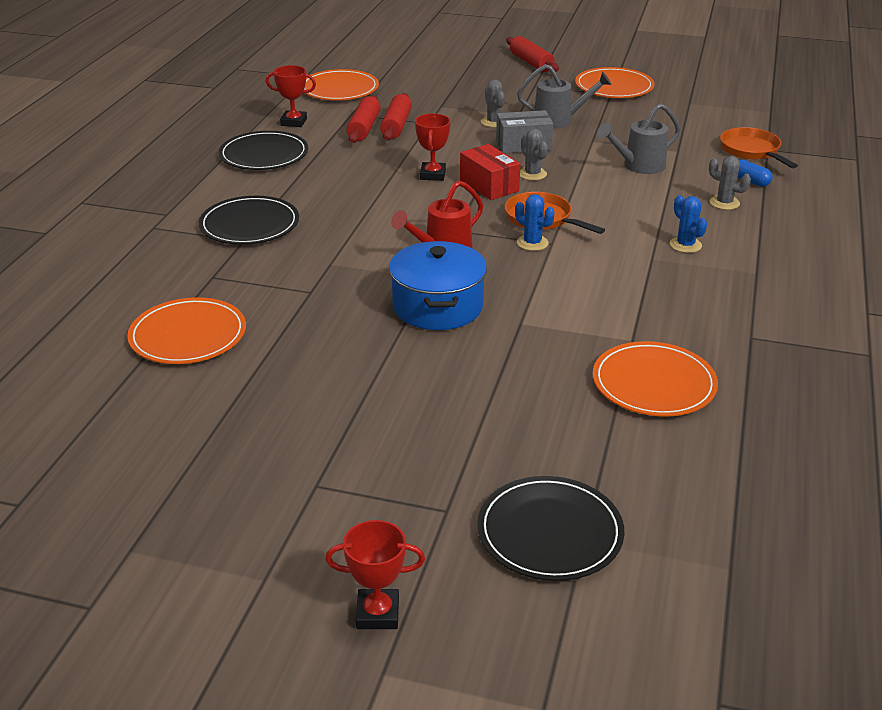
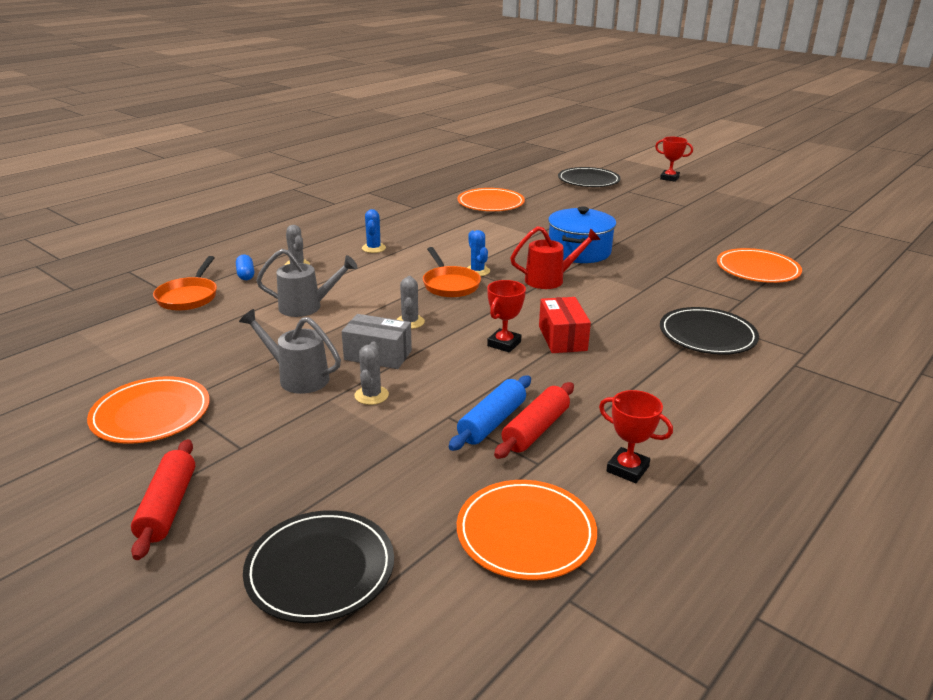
camera: 155 degrees left, 5 degrees down
(264, 155) = (681, 418): black plate -> black plate (320, 569)
(396, 126) = (492, 422): red rolling pin -> blue rolling pin
(489, 185) = (461, 321): red box -> red box (562, 338)

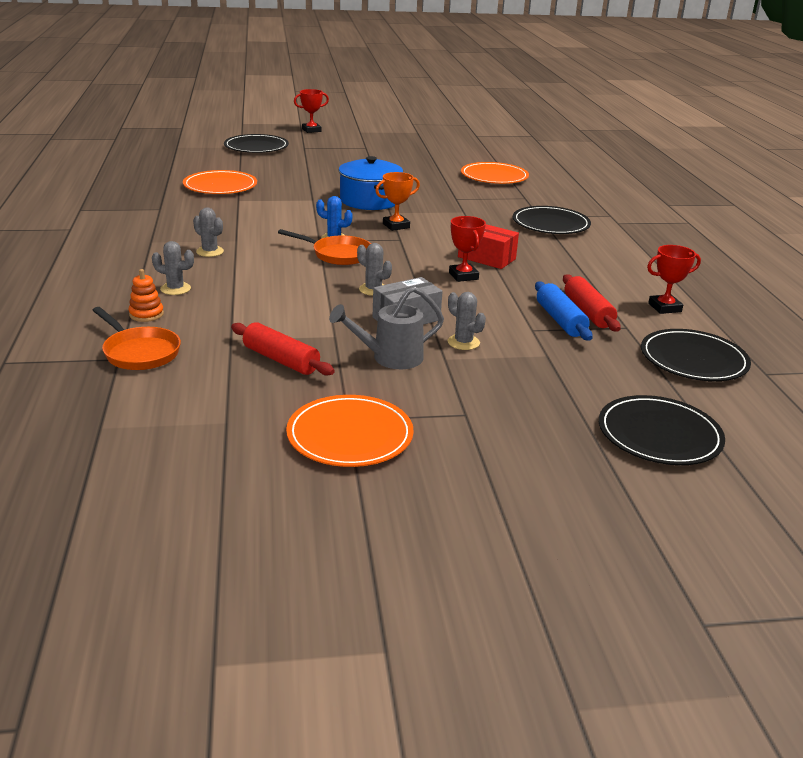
camera: 50 degrees left, 0 degrees up
(168, 507) = (512, 468): red rolling pin -> red rolling pin (281, 360)
(246, 274) = (146, 314): blue capsule -> orange stacking toy
(307, 307) = (270, 313): grey watering can -> none
(373, 248) = (210, 252): blue cactus -> grey cactus
(526, 533) = (693, 359): orange plate -> black plate
(550, 280) = (396, 226): red watering can -> orange trophy

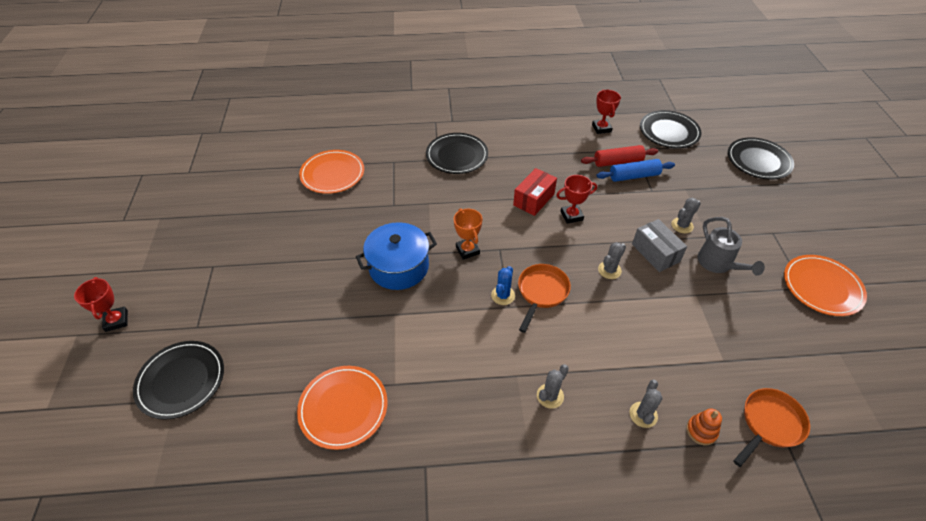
camera: 85 degrees left, 20 degrees up
(281, 360) = (744, 326): red rolling pin -> none

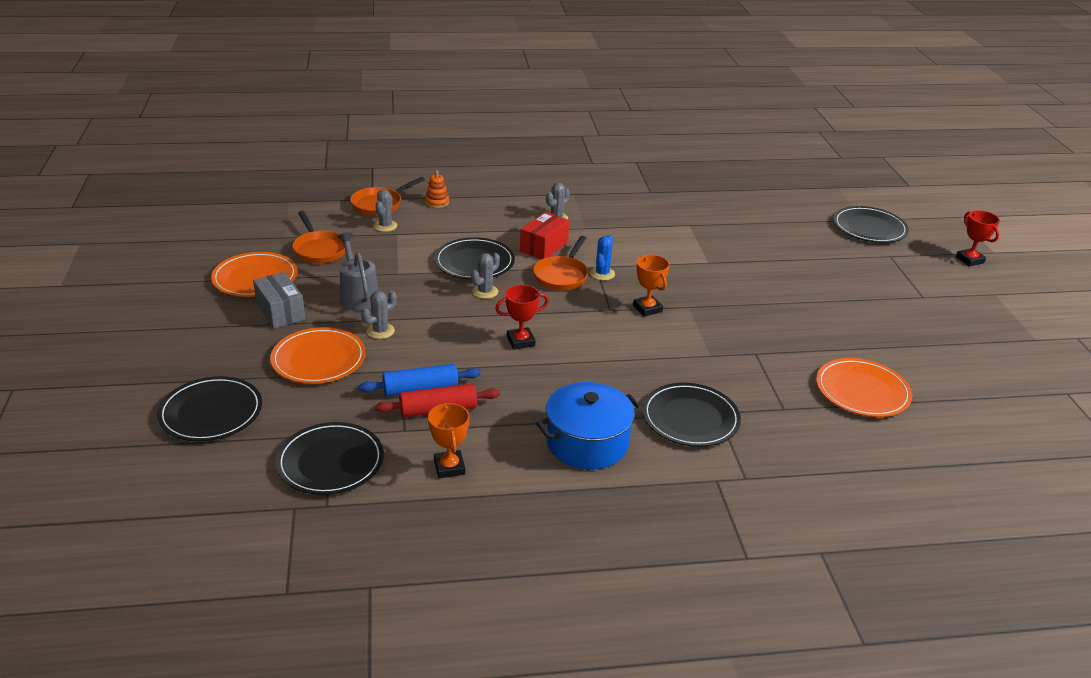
camera: 175 degrees right, 15 degrees down
(343, 408) = (725, 214): orange plate -> orange plate (318, 359)
(399, 267) = (720, 295): blue pot -> blue pot (587, 443)
(534, 199) = (569, 359): red box -> red box (544, 246)
(601, 128) = (449, 467): red trophy -> orange trophy
(628, 312) = (474, 262): none -> black plate
(643, 415) = (481, 209): grey cactus -> grey cactus (385, 226)
(655, 253) = (426, 306): grey box -> grey box (280, 312)
(789, 331) = (319, 249): none -> orange pan

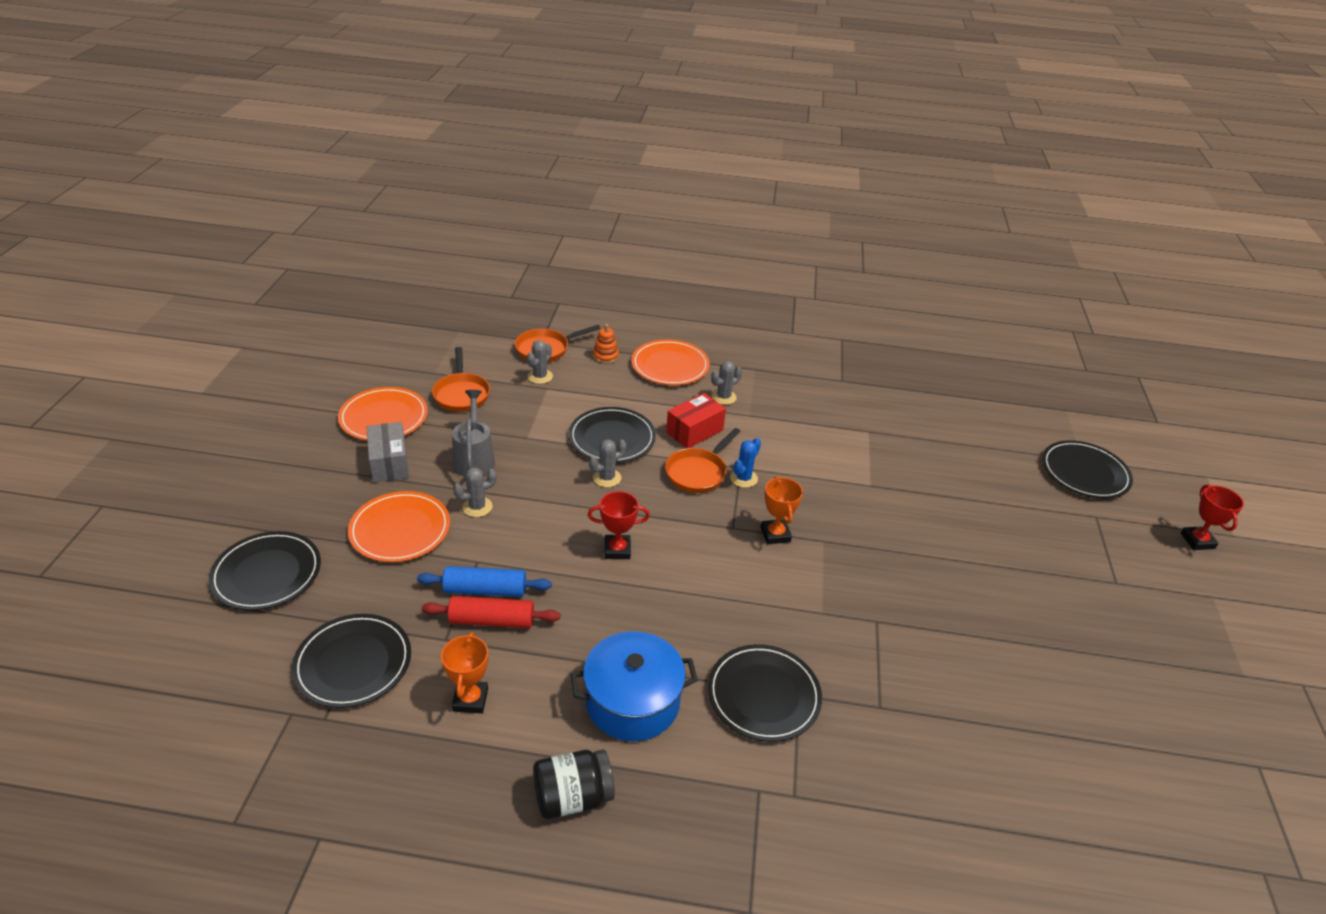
camera: 15 degrees right, 5 degrees up
(571, 515) = (573, 797): none -> black jar
(862, 391) = (987, 703): orange plate -> orange plate (670, 366)

